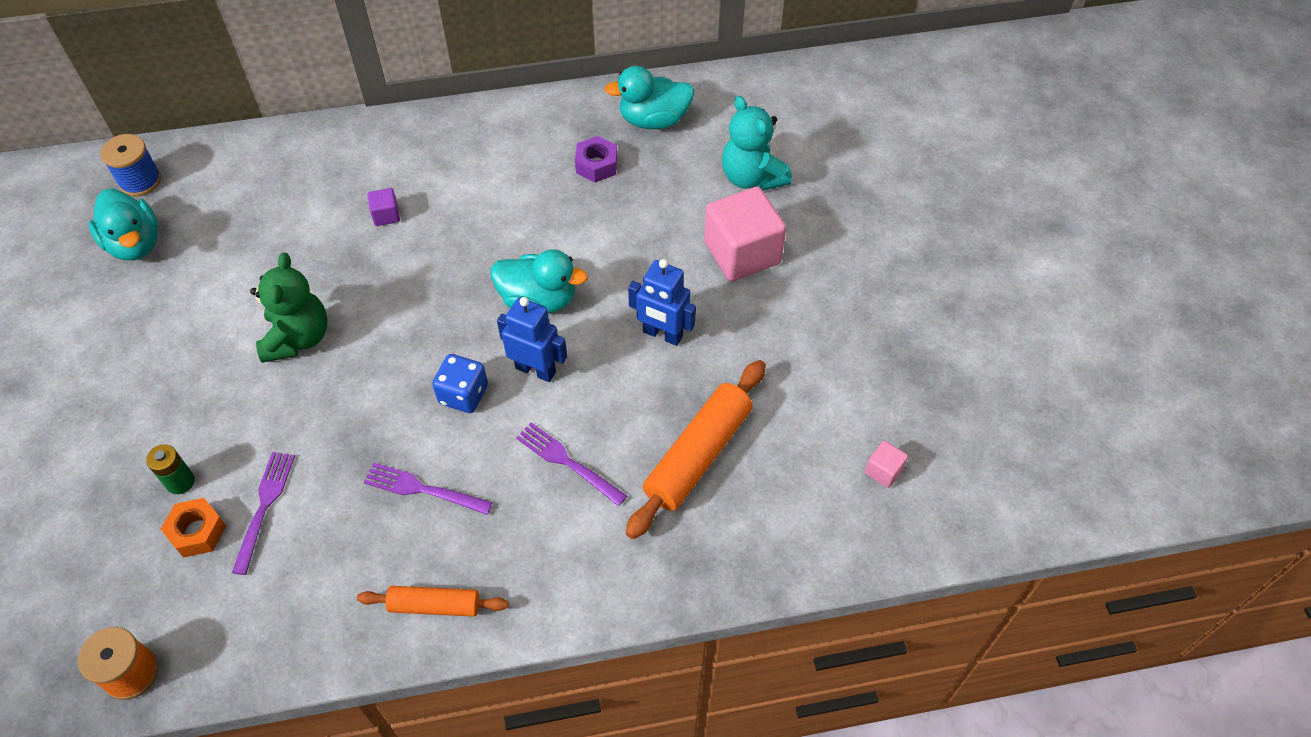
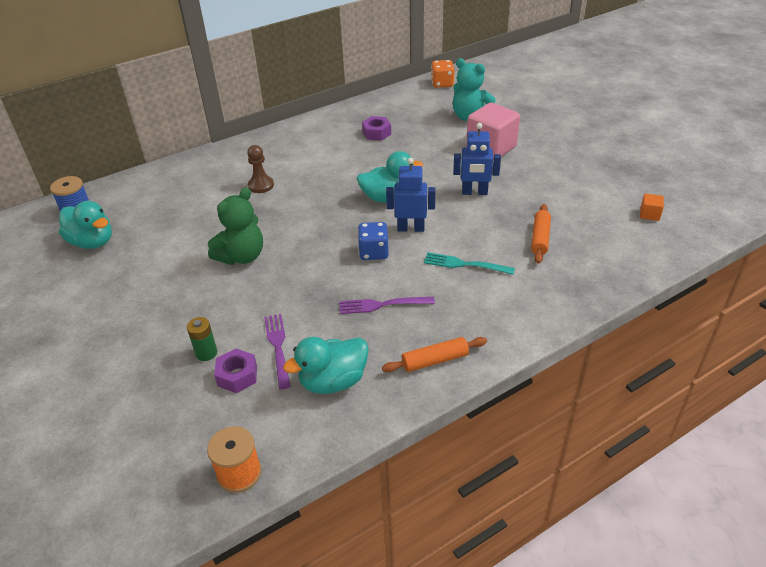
camera: 20 degrees left, 15 degrees down
(197, 532) = (237, 376): orange nut -> purple nut
(298, 338) = (242, 256): green teddy bear -> green teddy bear turned 60 degrees clockwise
(386, 215) = (261, 185): purple cube -> brown pawn
(567, 462) = (465, 264): purple fork -> turquoise fork
(653, 120) = (395, 108): turquoise duck -> turquoise duck (333, 381)
(697, 455) = (540, 238): orange rolling pin -> orange rolling pin, size x0.59
(754, 89) = (442, 84): none -> orange dice
(883, 471) = (649, 214): pink cube -> orange cube

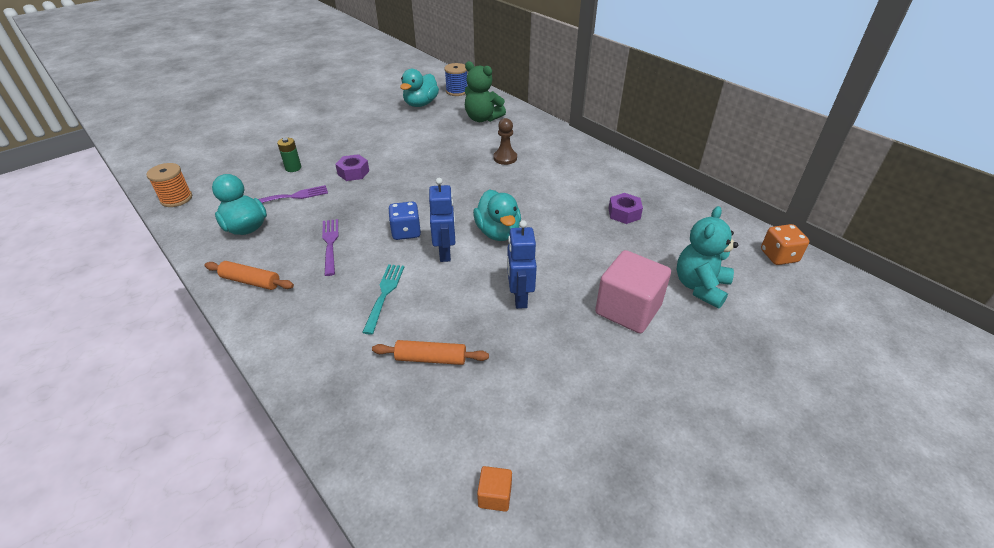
camera: 80 degrees right, 0 degrees up
(237, 376) = (266, 184): purple nut -> purple nut (353, 172)
(242, 256) = (402, 164): green teddy bear -> green teddy bear (482, 118)
(435, 360) = (251, 281): orange rolling pin -> orange rolling pin turned 45 degrees counterclockwise

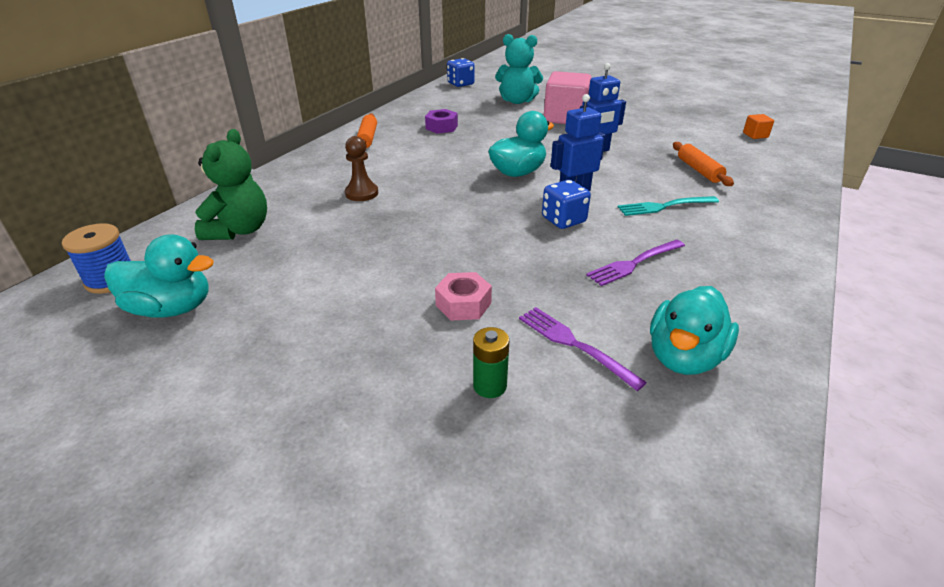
camera: 110 degrees left, 5 degrees down
(176, 199) = (718, 526): orange spool -> none
(251, 281) = (754, 296): orange rolling pin -> orange rolling pin (367, 138)
(353, 172) = (463, 304): purple nut -> pink nut
(779, 256) = (460, 84): orange dice -> blue dice

